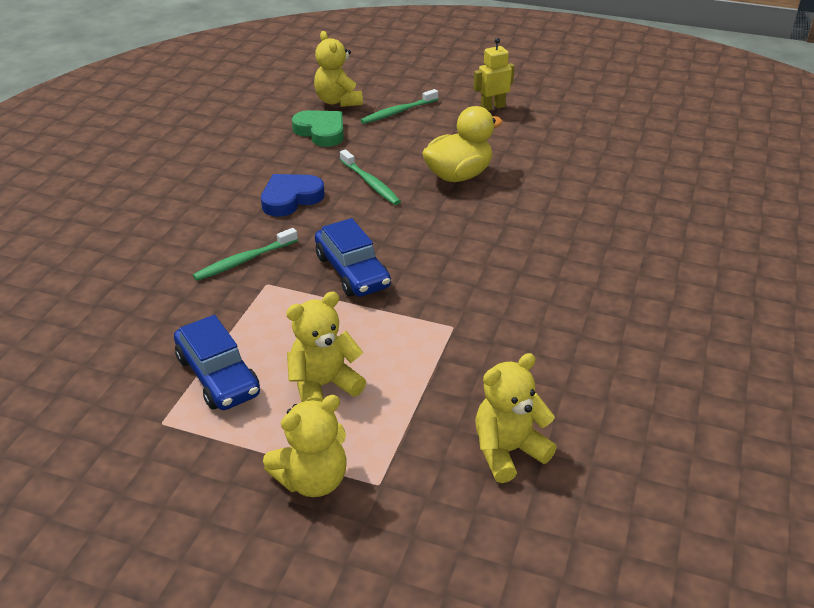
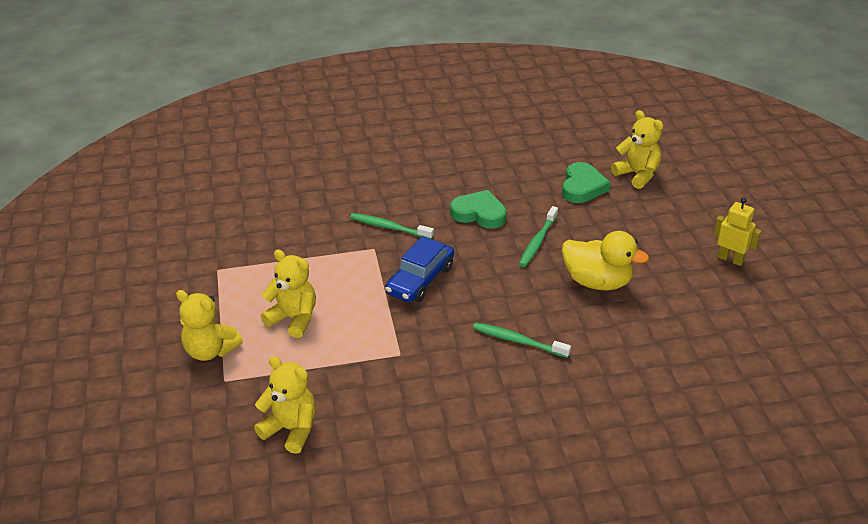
camera: 60 degrees right, 0 degrees up
(218, 376) = (270, 271): blue car -> none
(291, 198) = (479, 213): blue heart -> green heart
(338, 101) = (637, 175): yellow teddy bear -> yellow teddy bear turned 105 degrees clockwise
(398, 112) = (658, 211): green toothbrush -> green toothbrush (518, 341)

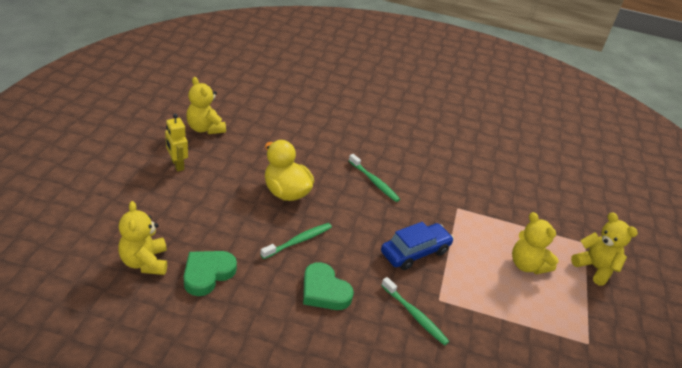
camera: 160 degrees left, 0 degrees up
(291, 429) = (543, 196): yellow teddy bear -> yellow teddy bear (205, 128)

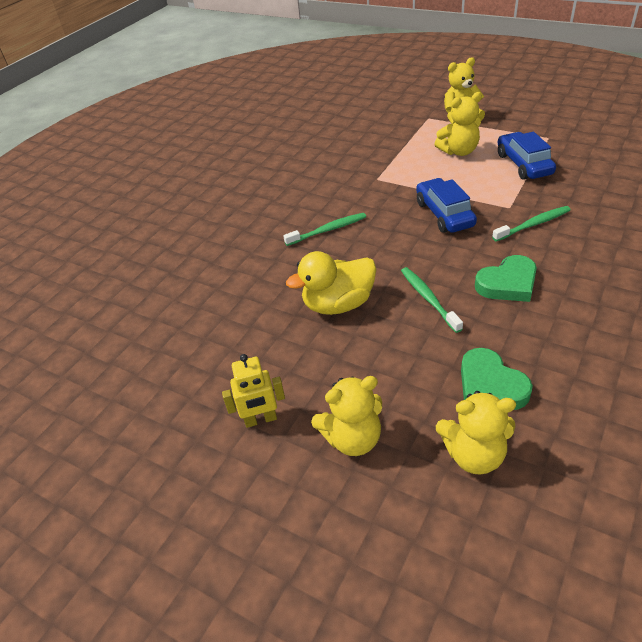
camera: 65 degrees left, 5 degrees up
(205, 128) = (178, 385): yellow teddy bear -> yellow teddy bear (352, 438)
(521, 316) = (523, 164): none -> blue car

